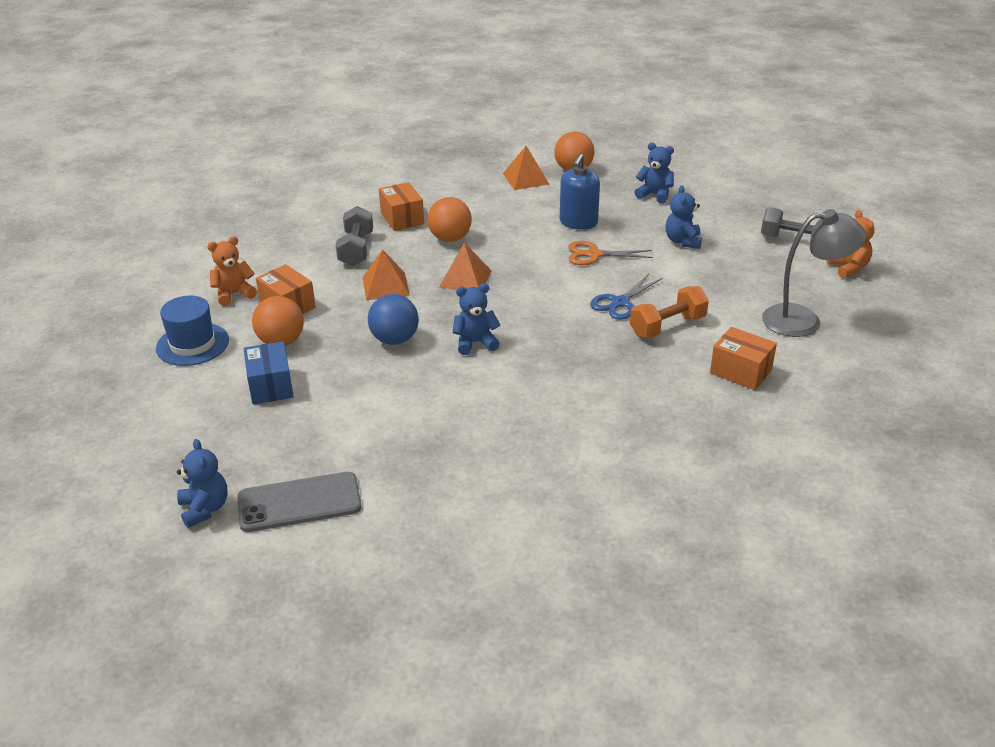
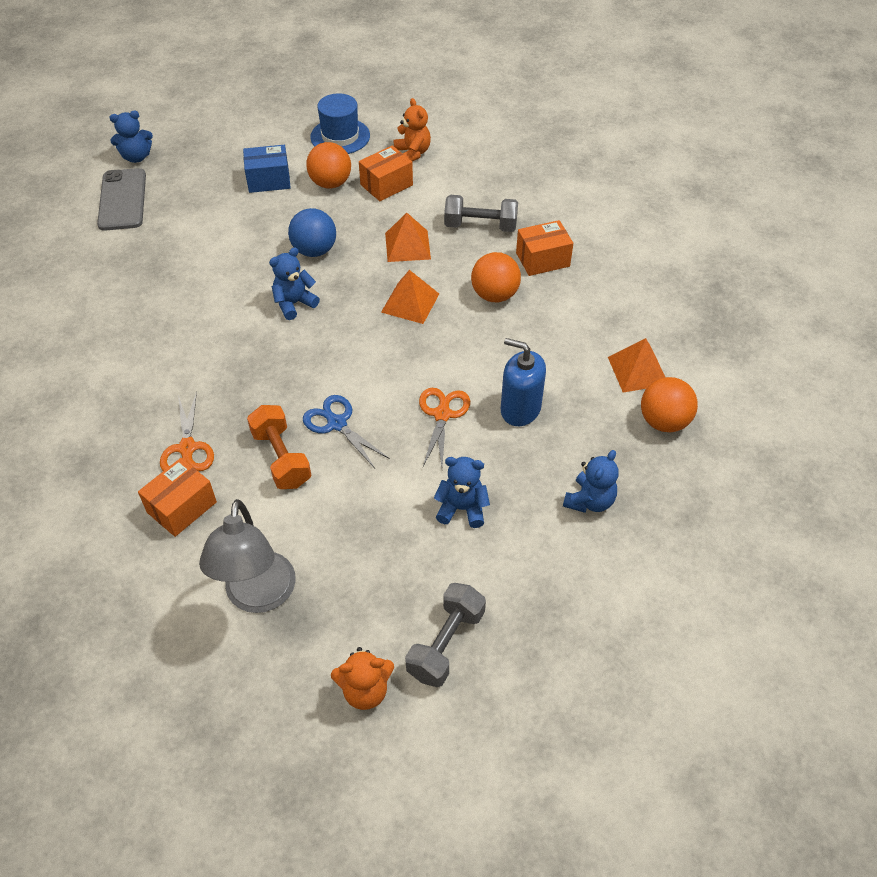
camera: 95 degrees right, 15 degrees up
(475, 343) = (294, 303): blue teddy bear -> blue teddy bear turned 120 degrees counterclockwise
(676, 379) = (187, 448): none -> orange scissors

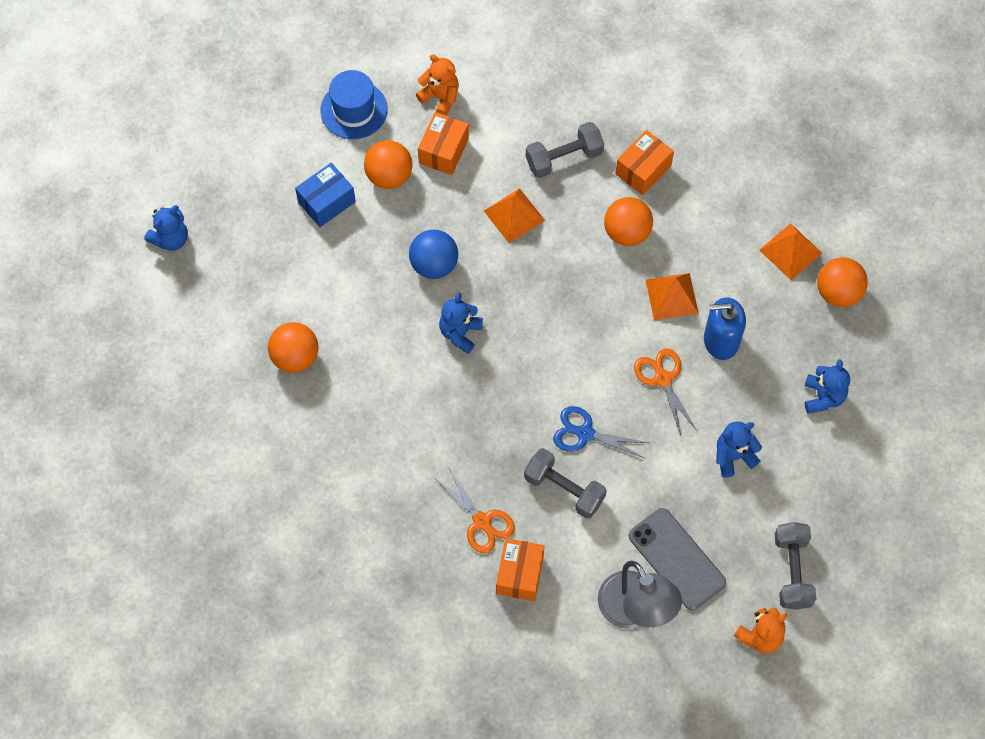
camera: 30 degrees left, 15 degrees up
(122, 200) = (203, 298): grey phone -> grey phone (677, 559)
(151, 263) = (295, 357): none -> orange ball
(281, 458) = (564, 489): orange dumbbell -> grey dumbbell
(410, 303) = (560, 279): orange pyramid -> orange pyramid (672, 296)

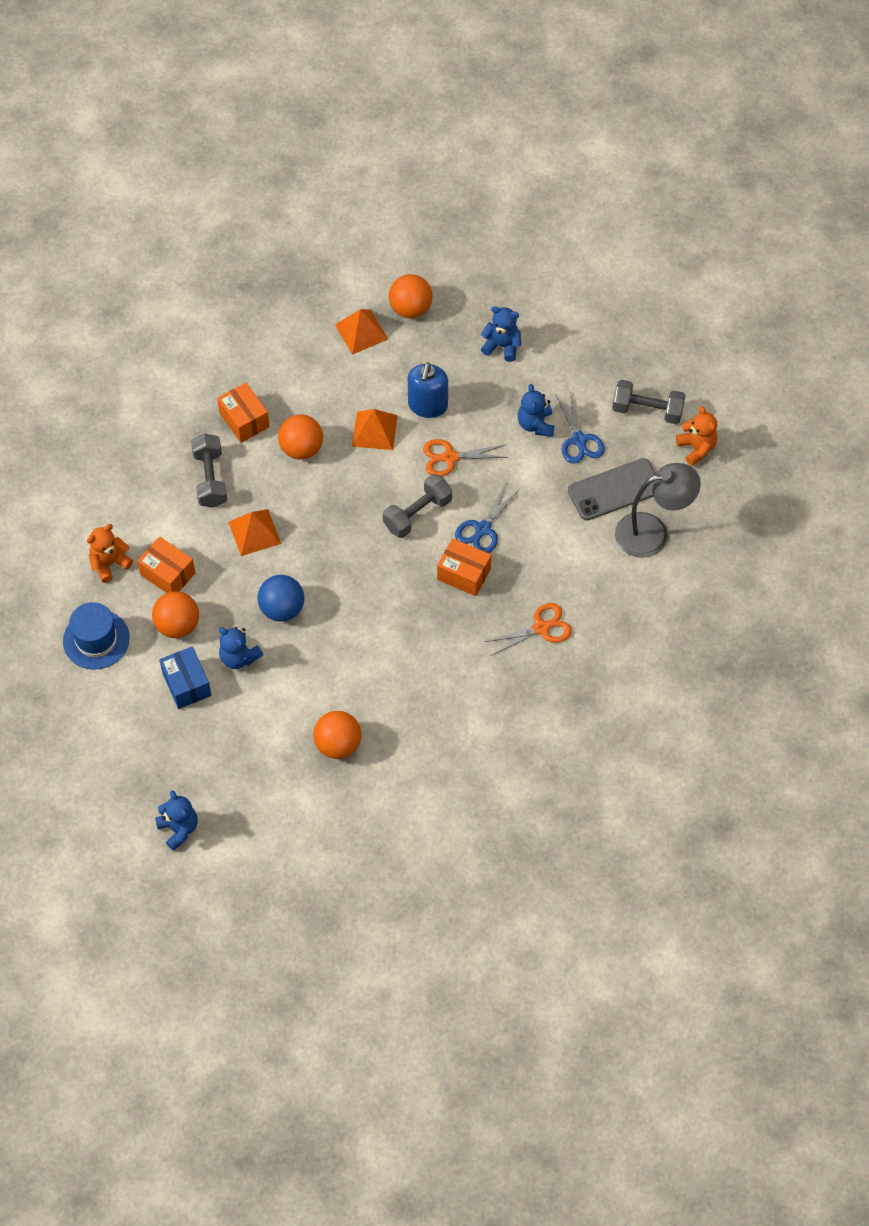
camera: 75 degrees left, 5 degrees down
(460, 333) = (357, 603): blue teddy bear -> blue teddy bear (239, 657)
(519, 574) = (597, 610): orange box -> orange box (464, 574)
(564, 489) = (529, 557): grey dumbbell -> grey dumbbell (417, 514)
(729, 506) = (579, 440): none -> blue scissors

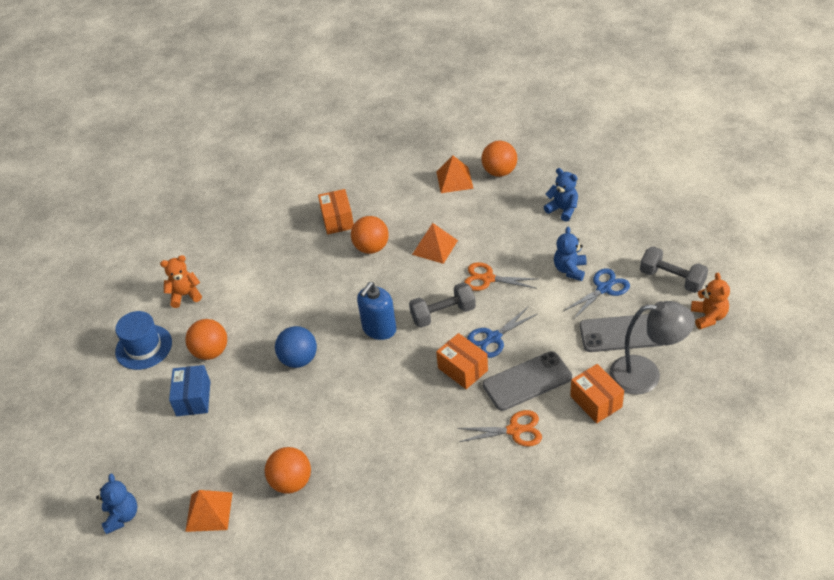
camera: 25 degrees right, 15 degrees down
(168, 574) = (224, 312): orange box -> orange box (596, 401)
(210, 479) = (291, 254): grey dumbbell -> none
(239, 657) = (245, 388): blue teddy bear -> none
(254, 532) = (306, 298): orange pyramid -> orange pyramid (209, 511)
(428, 405) = (485, 238): blue soap dispenser -> blue soap dispenser (379, 329)
(535, 570) = (527, 381): none -> grey phone
(579, 440) = (603, 288): blue scissors -> blue scissors turned 135 degrees counterclockwise

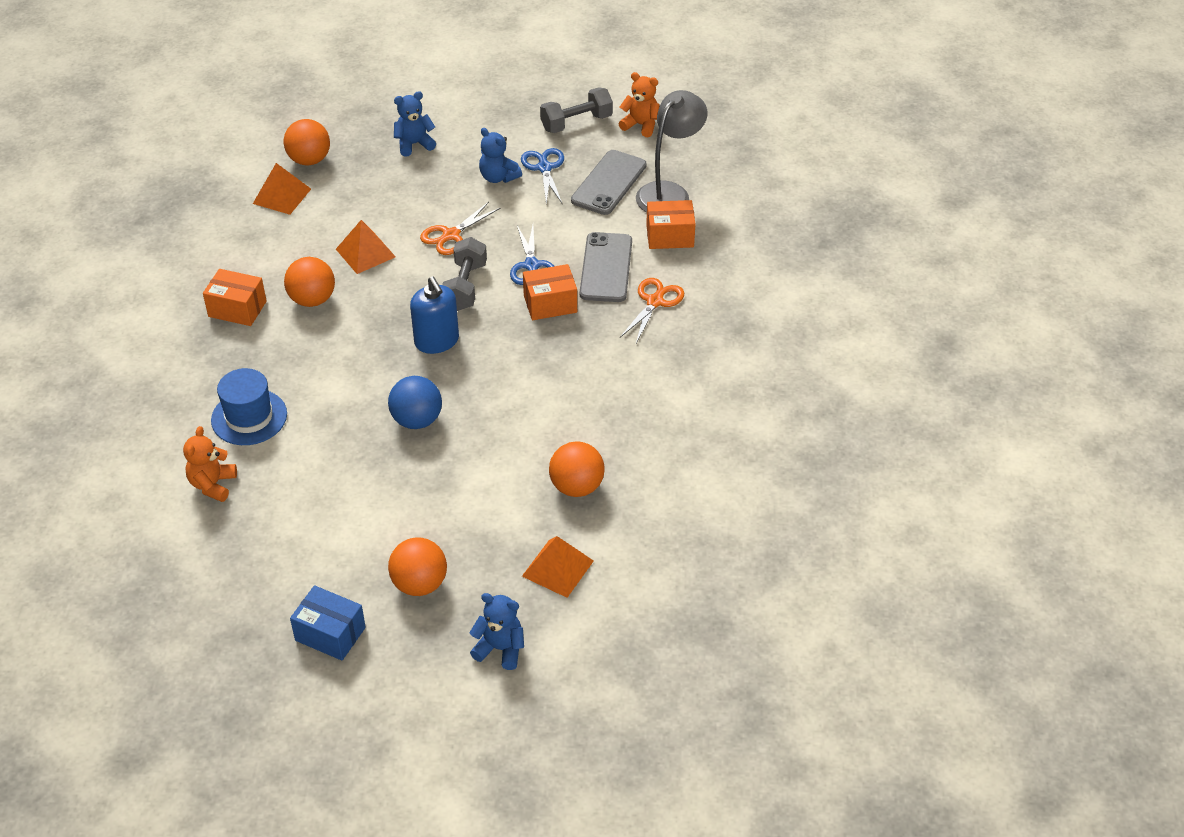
camera: 65 degrees left, 0 degrees up
(144, 347) = (259, 551): blue hat -> blue hat (249, 417)
(193, 398) = (386, 530): blue box -> blue box (330, 634)
(211, 352) = (330, 491): orange ball -> orange ball (419, 584)

